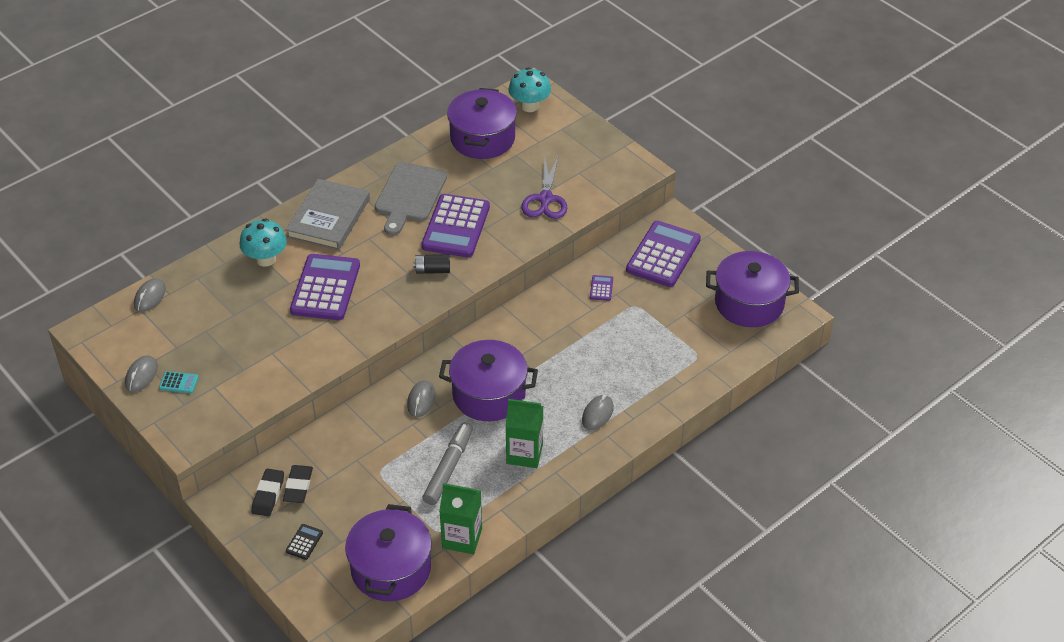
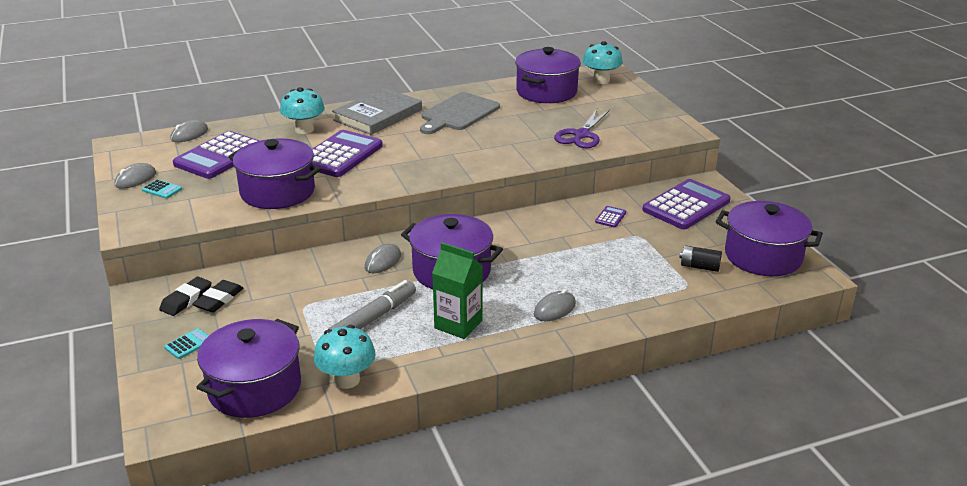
camera: 20 degrees right, 15 degrees down
(295, 355) = (277, 192): none -> purple pot
(304, 542) = (188, 344): black calculator -> turquoise calculator
(432, 270) = (445, 161): black battery -> black battery (699, 267)
(456, 227) = (486, 138): purple calculator -> purple calculator (220, 156)
(462, 538) = (346, 380): green carton -> turquoise mushroom

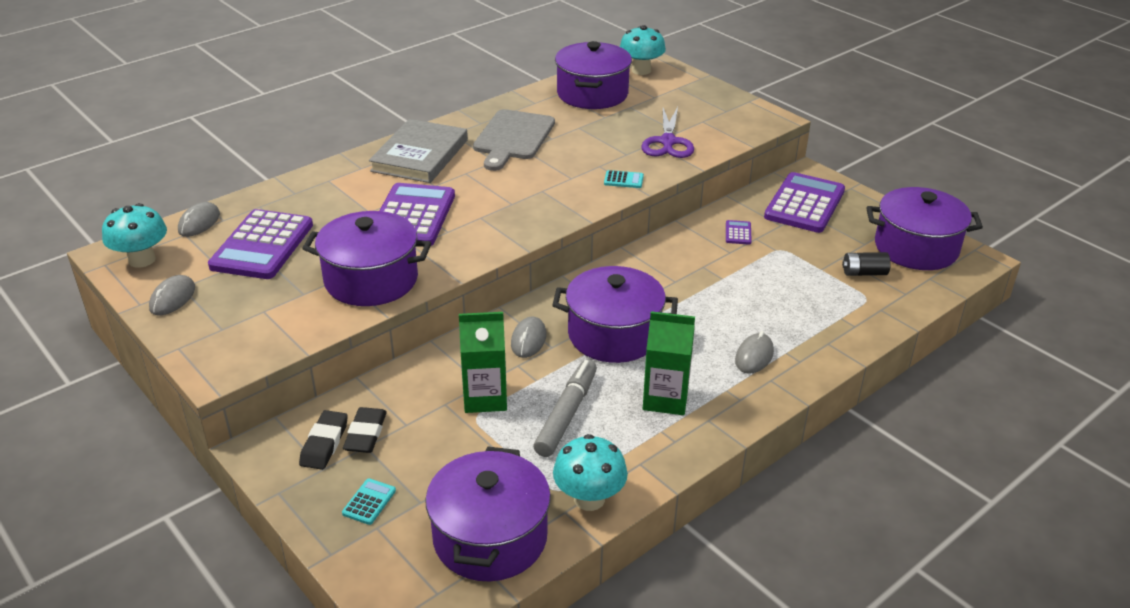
camera: 20 degrees left, 5 degrees up
(162, 190) = (219, 306): turquoise calculator -> turquoise calculator (623, 180)
(304, 129) = (343, 190): turquoise mushroom -> turquoise mushroom (142, 260)
(321, 294) = (485, 398): none -> green carton

